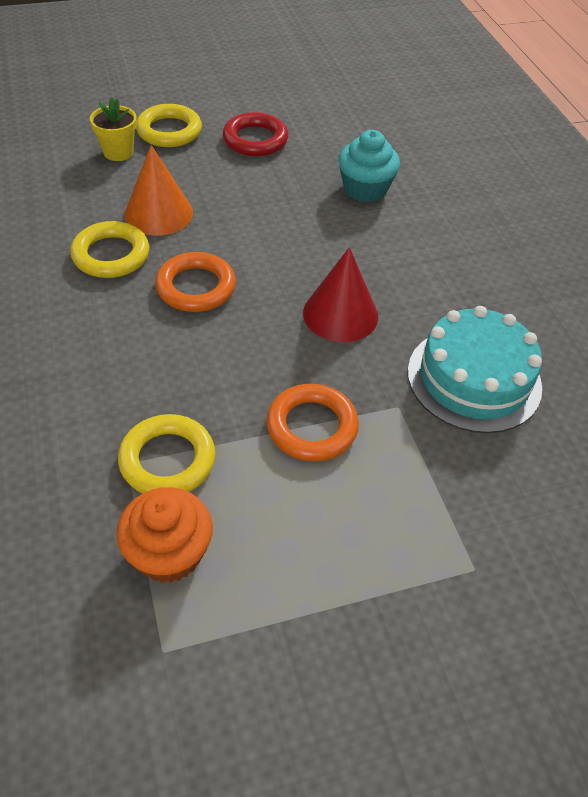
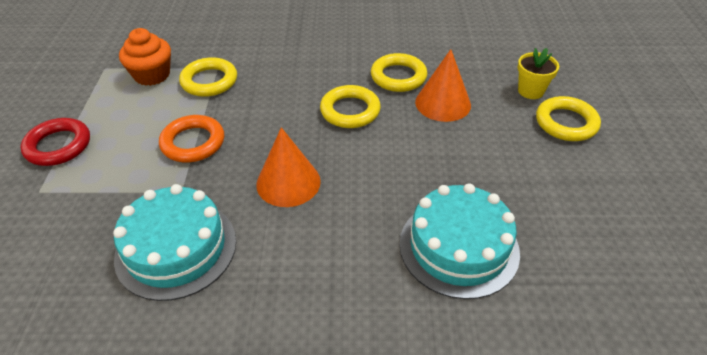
camera: 110 degrees right, 5 degrees down
(196, 287) = (350, 111): orange ring -> yellow ring
(255, 140) = (553, 178): red ring -> red ring (58, 146)
(340, 314) = (288, 182): red cone -> orange cone
(365, 189) = (459, 247): turquoise cupcake -> turquoise cake

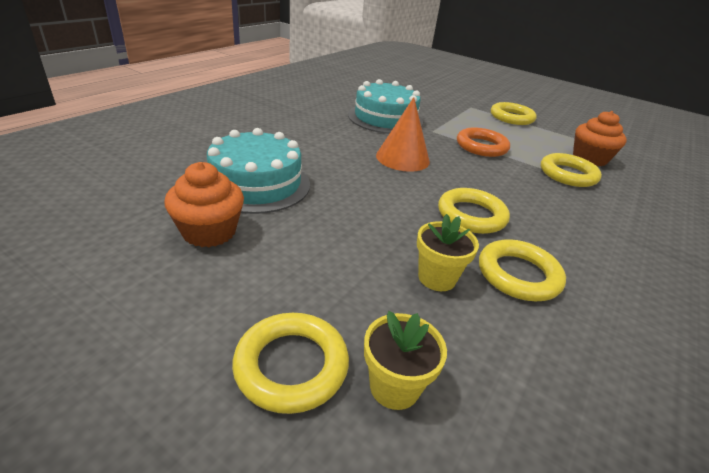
camera: 120 degrees right, 10 degrees down
(58, 146) = (511, 117): red ring -> yellow ring
(443, 103) = (437, 278): orange cone -> yellow flower pot
(544, 222) = (209, 232): none -> orange cupcake

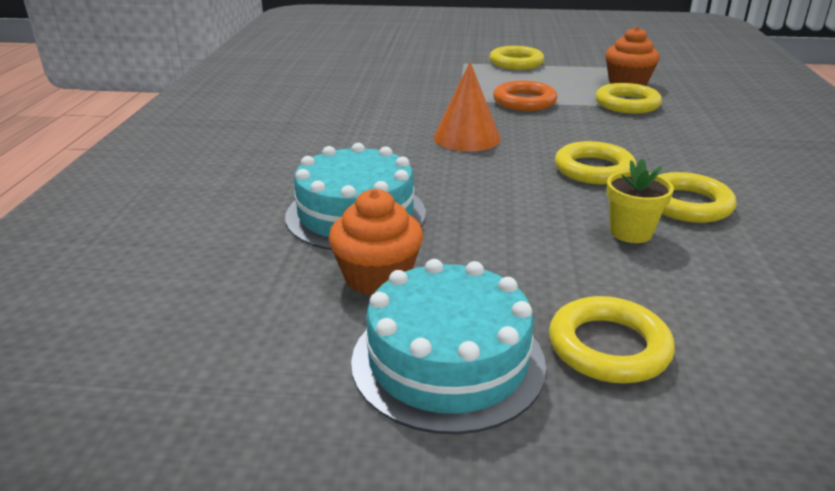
camera: 25 degrees left, 5 degrees down
(385, 118) = (394, 101): turquoise cake -> turquoise cake (448, 361)
(394, 386) = (700, 324): yellow flower pot -> none

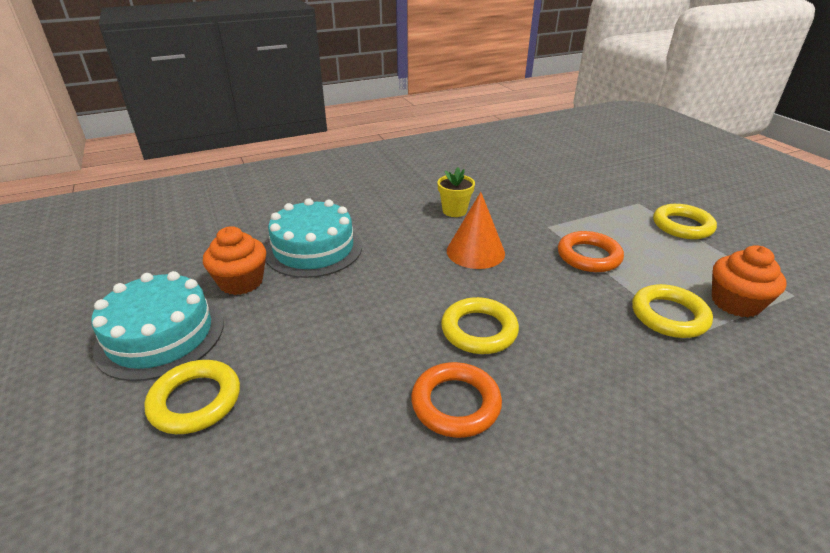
camera: 60 degrees right, 5 degrees up
(631, 232) = (372, 377): yellow flower pot -> yellow flower pot (454, 211)
(687, 204) = (455, 403): yellow ring -> orange ring

